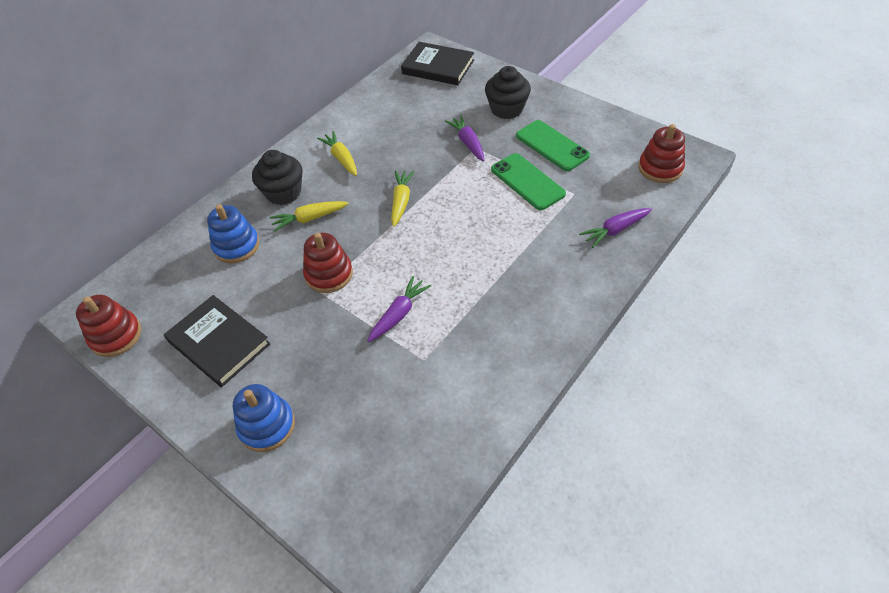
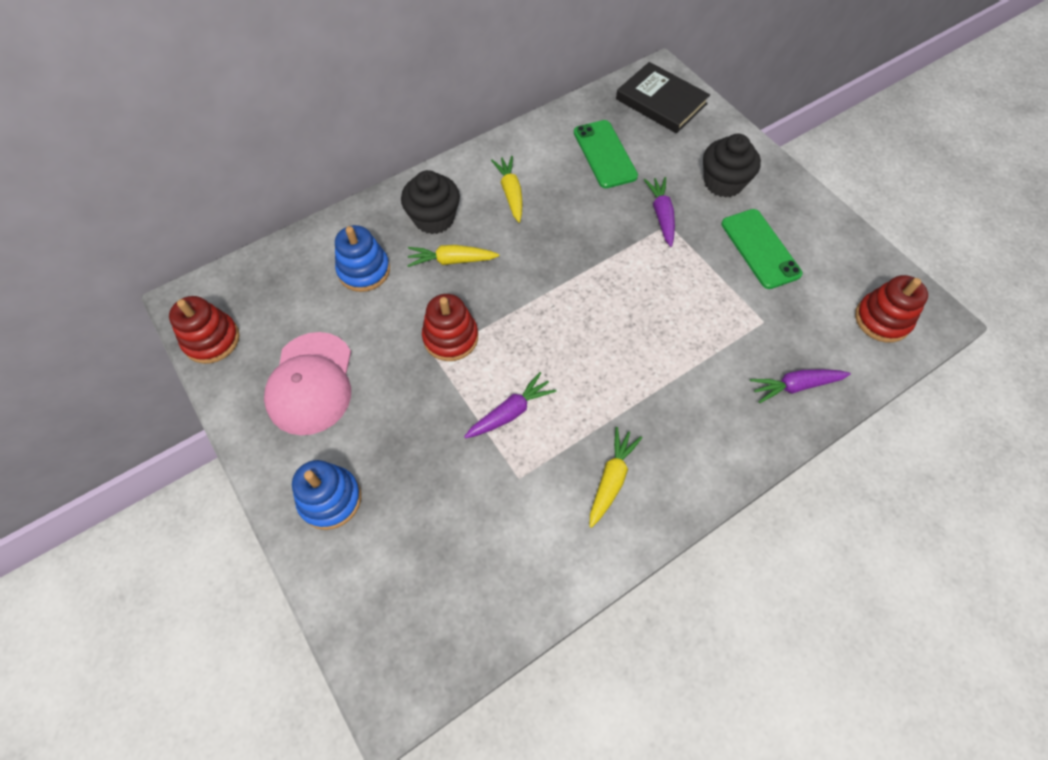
camera: 15 degrees right, 10 degrees up
(219, 343) = (311, 383): black book -> pink cap
(401, 201) = (559, 270): yellow carrot -> yellow carrot (611, 479)
(527, 182) = (713, 288): green phone -> green phone (604, 154)

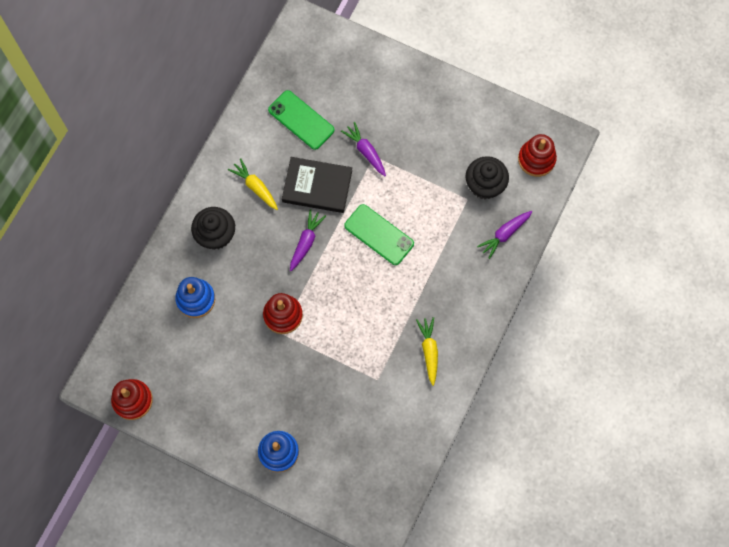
camera: 30 degrees left, 10 degrees up
(311, 383) = (217, 392): pink cap -> none
(452, 260) = (248, 260): yellow carrot -> none
(510, 412) = (349, 343): purple carrot -> purple carrot (306, 242)
(661, 101) = (315, 51): black book -> black book (317, 186)
(723, 182) = (393, 102): black cupcake -> black cupcake (485, 185)
(760, 248) = (441, 145): green phone -> green phone (379, 234)

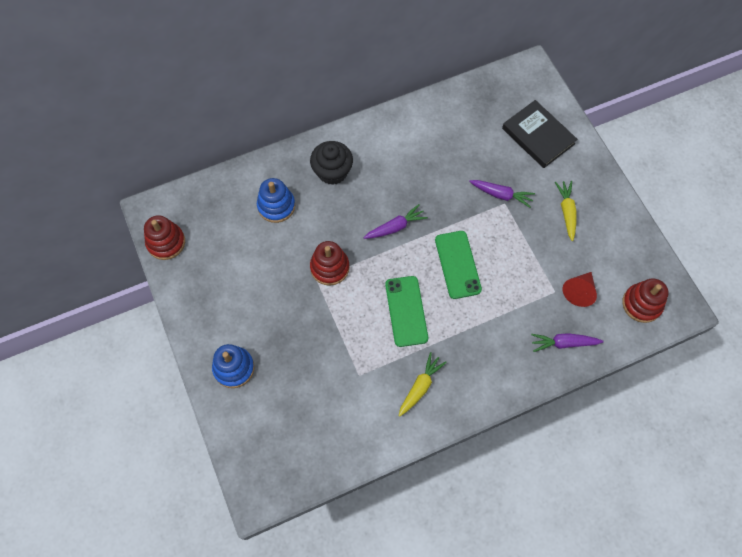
camera: 40 degrees right, 5 degrees down
(255, 187) = (392, 159): yellow carrot -> yellow carrot (566, 212)
(301, 120) = (470, 136): green phone -> green phone (406, 311)
(317, 186) = (440, 193): black book -> black book (538, 136)
(366, 151) = (501, 195): purple carrot -> purple carrot turned 105 degrees clockwise
(485, 185) = (579, 291): black cupcake -> red cone

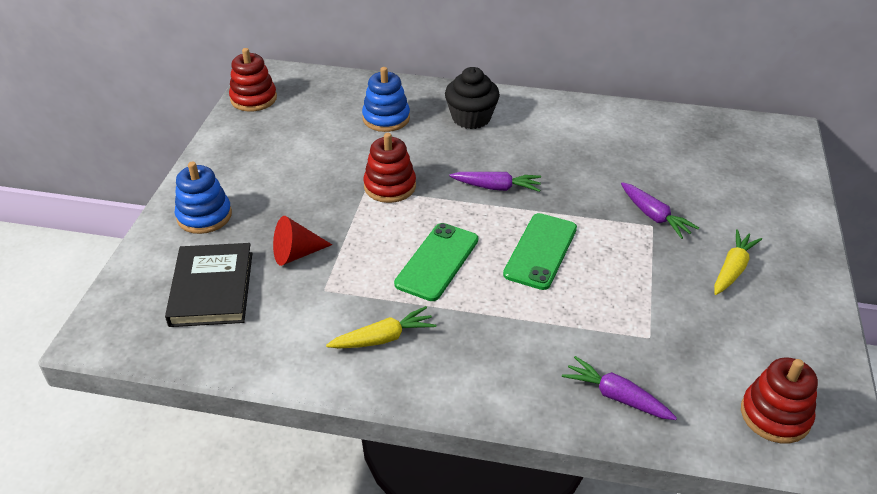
camera: 35 degrees right, 25 degrees down
(538, 136) = (749, 187): black book -> black book (211, 288)
(579, 291) = (685, 354): red cone -> red cone (296, 254)

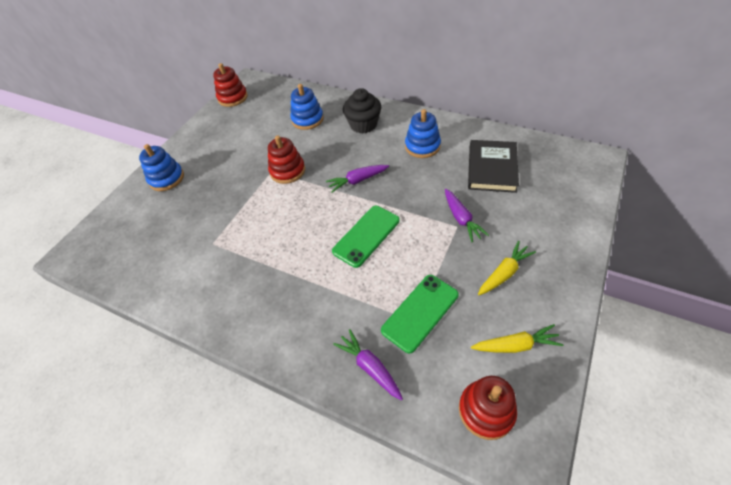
camera: 20 degrees right, 10 degrees up
(211, 288) = (147, 232): black book -> black book (491, 168)
(296, 254) = (207, 214): red cone -> none
(383, 338) = (232, 287): yellow carrot -> yellow carrot (515, 345)
(437, 261) = (292, 233): green phone -> green phone (420, 312)
(496, 187) = (357, 180): purple carrot -> purple carrot turned 135 degrees clockwise
(565, 137) = (422, 146): none -> blue stacking toy

